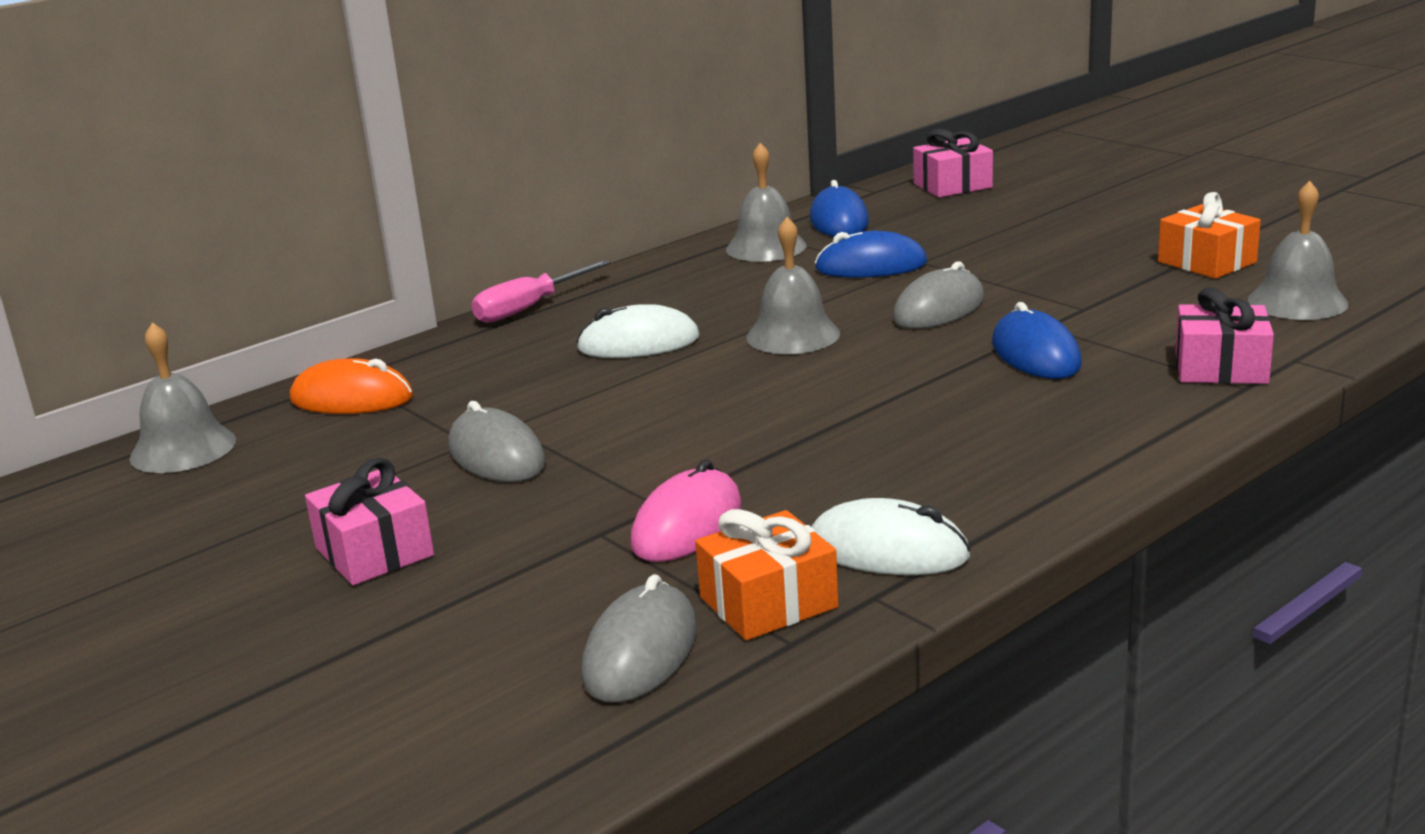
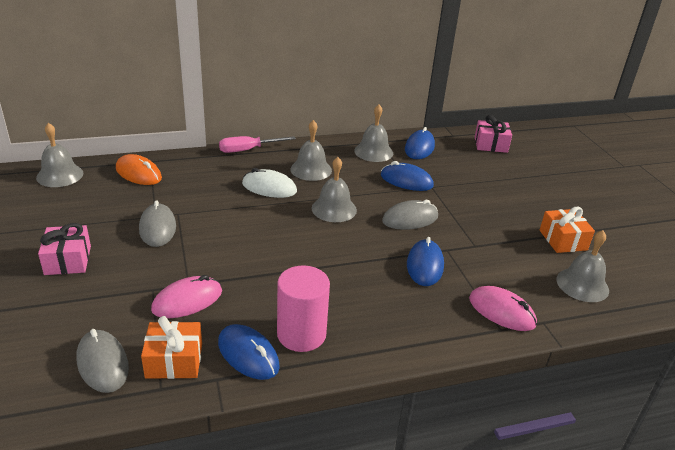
camera: 20 degrees right, 10 degrees up
(640, 652) = (102, 363): grey mouse -> grey mouse turned 75 degrees counterclockwise
(684, 299) = (311, 169): none -> grey bell
(888, 550) = (248, 355): white mouse -> blue mouse
(944, 496) = (301, 334): none -> pink cylinder
(1220, 368) = (501, 311): pink gift -> pink mouse

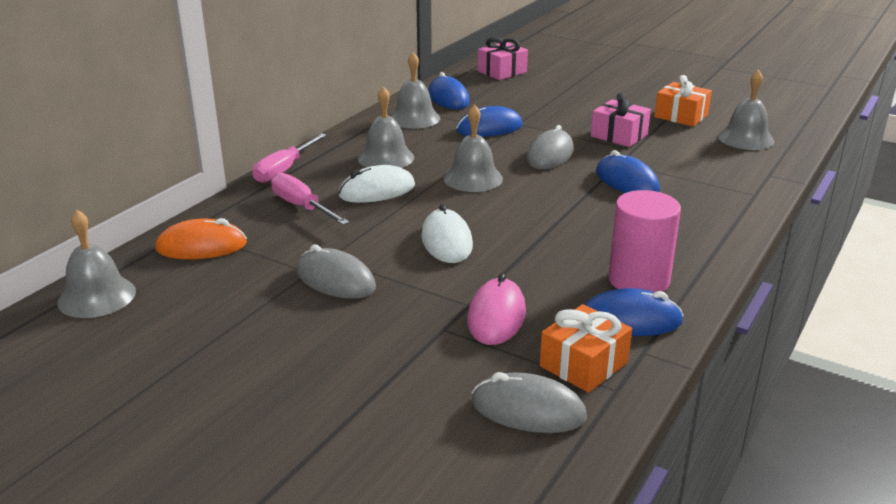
camera: 40 degrees left, 5 degrees down
(68, 260) = (297, 360): pink gift -> pink gift (619, 135)
(217, 177) = (302, 207): none -> pink screwdriver
(247, 240) = (446, 241): none -> white mouse
(501, 311) = (734, 183): pink mouse -> none

